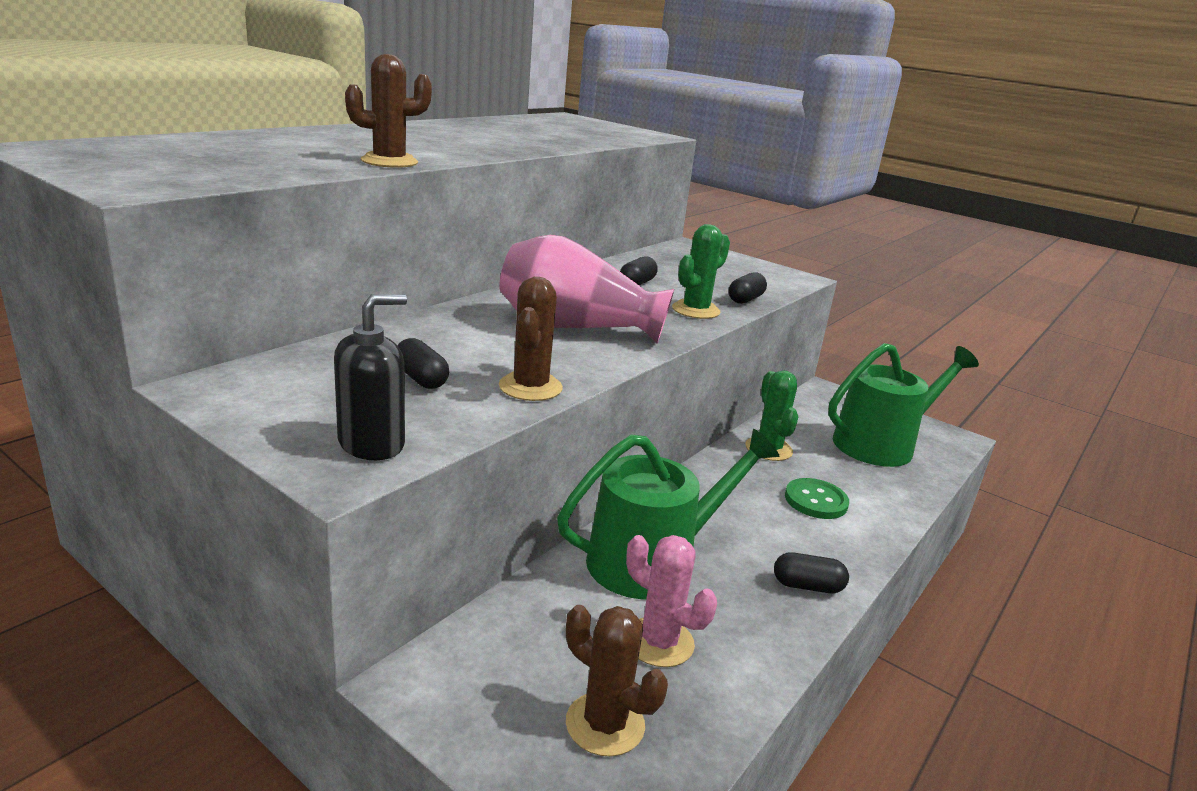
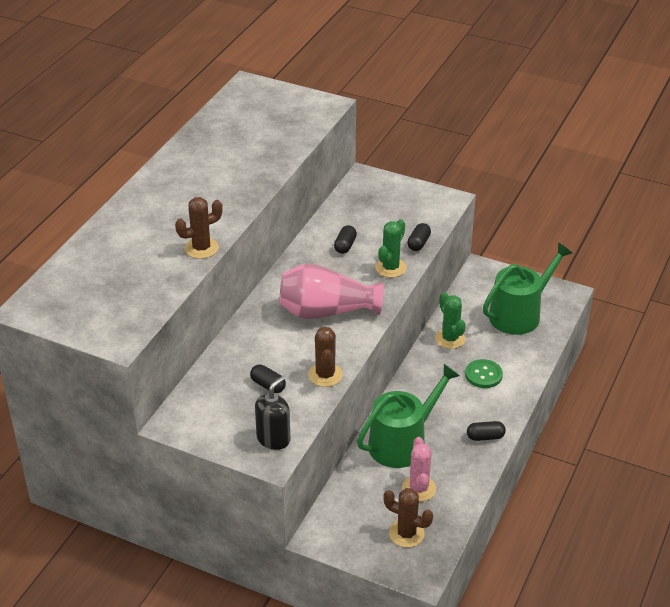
camera: 10 degrees left, 15 degrees up
(659, 642) = (419, 488): pink cactus -> pink cactus turned 60 degrees clockwise

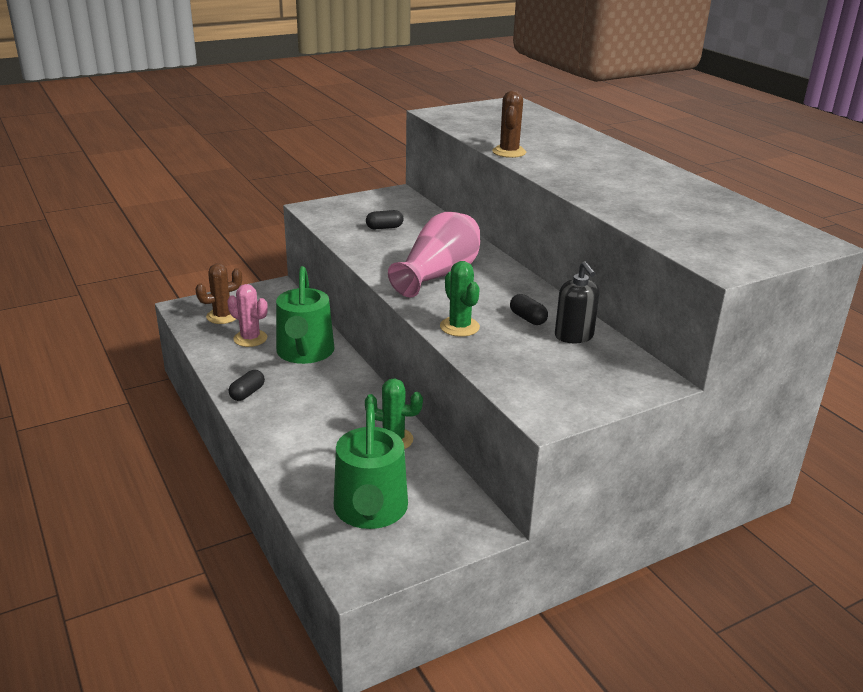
camera: 125 degrees right, 10 degrees down
(273, 439) = (328, 213): black soap dispenser -> black soap dispenser (574, 336)
(325, 375) = (361, 248): brown cactus -> none
(418, 243) = (481, 359): black capsule -> none
(483, 375) = (317, 433): green button -> none

